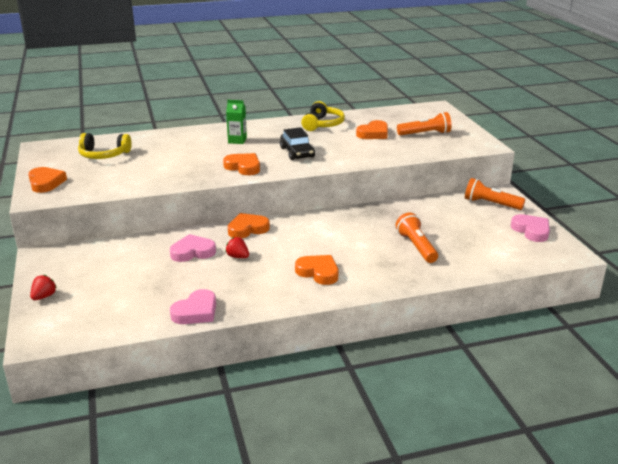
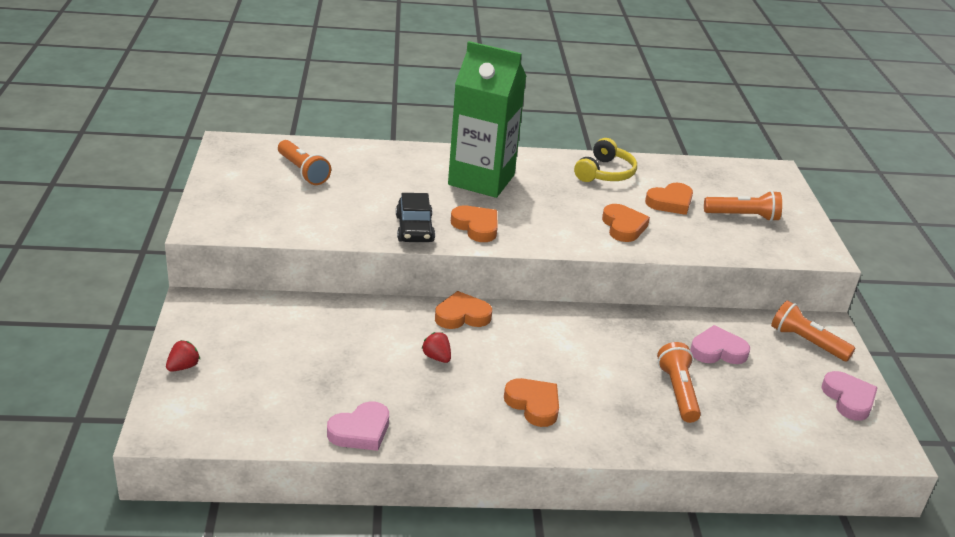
camera: 10 degrees right, 5 degrees up
(46, 183) = (220, 204): orange heart -> orange heart (623, 227)
(103, 155) = (303, 171): yellow headphones -> orange flashlight
(193, 252) = (381, 338): pink heart -> pink heart (717, 351)
(237, 140) = (481, 180): green carton -> green carton, size x2.44
(297, 152) = (555, 216): black car -> black car (414, 229)

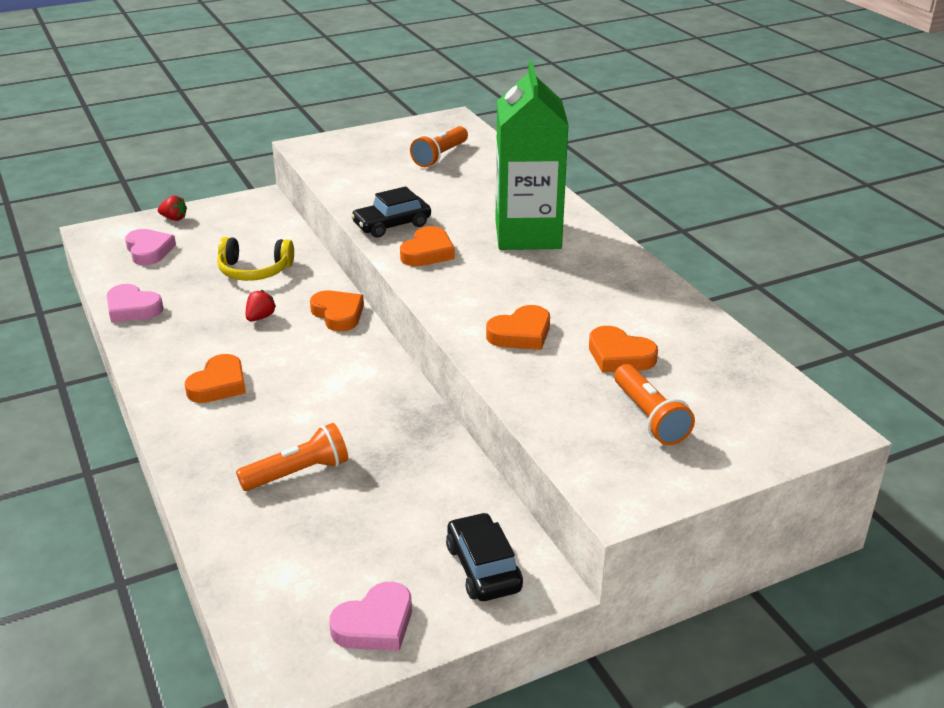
camera: 70 degrees right, 0 degrees up
(605, 173) = (638, 300): yellow headphones -> yellow headphones (254, 270)
(717, 351) = (402, 491): pink heart -> pink heart (149, 251)
(806, 342) = (483, 568): orange flashlight -> black car

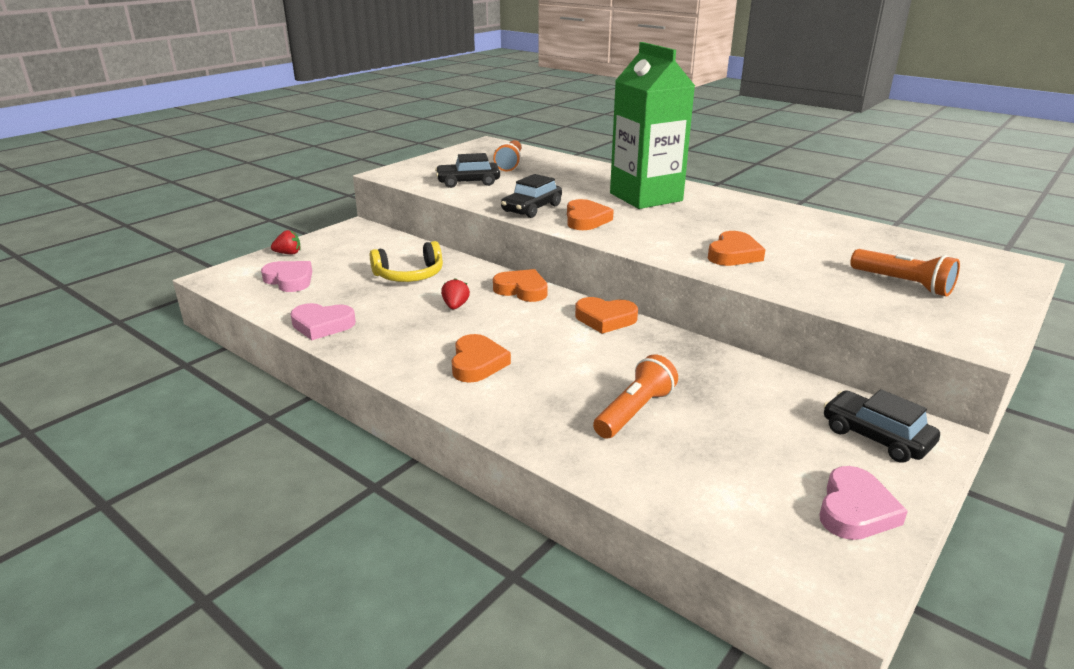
camera: 25 degrees left, 5 degrees down
(369, 174) = (468, 182): none -> black car
(619, 356) = (823, 253): orange heart -> orange heart (605, 319)

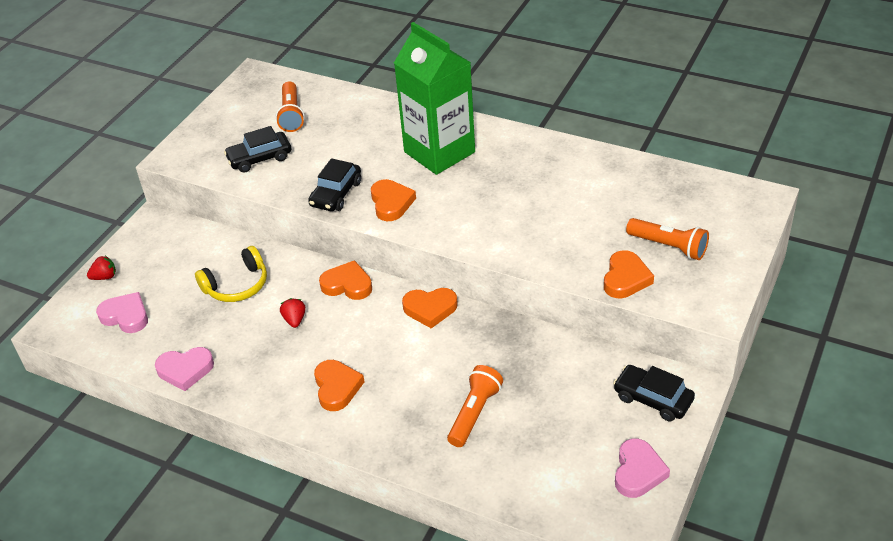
camera: 10 degrees left, 15 degrees up
(733, 254) = (530, 232): orange heart -> orange heart (625, 278)

